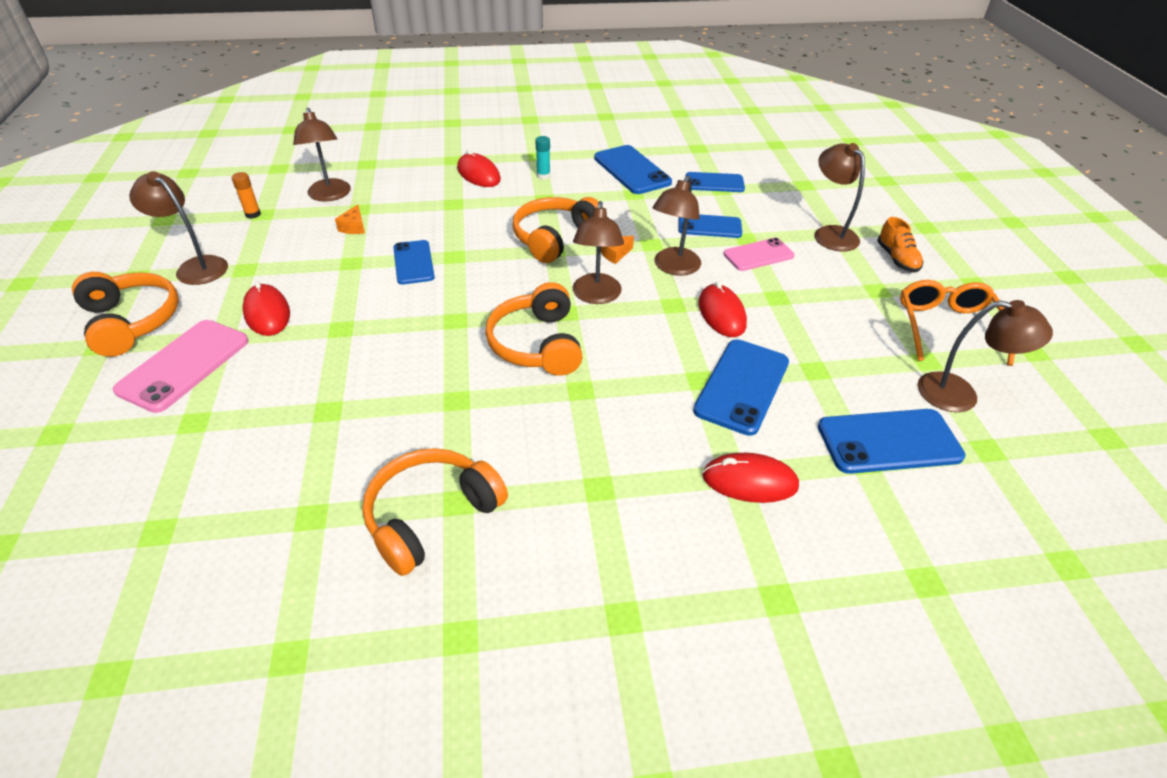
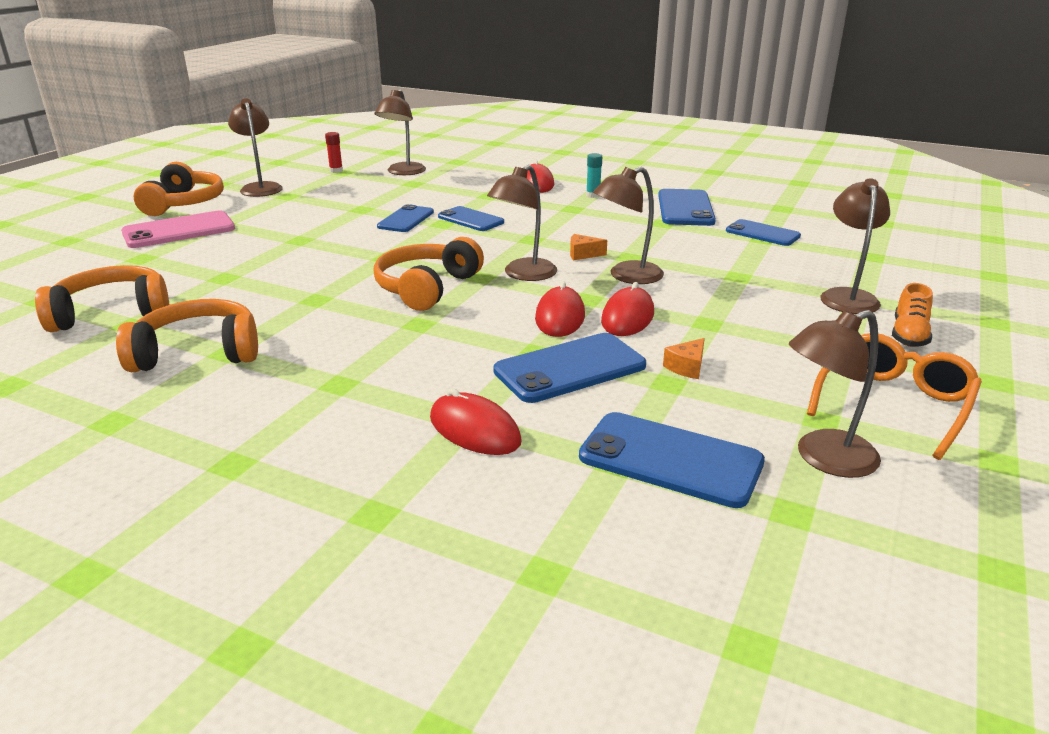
camera: 35 degrees right, 15 degrees down
(253, 214) = (336, 171): orange glue stick -> red glue stick
(267, 313) = (266, 220): red mouse -> red mouse (560, 317)
(354, 227) = (393, 192): orange cheese -> orange cheese (687, 367)
(555, 238) = (543, 232): orange headphones -> orange headphones (112, 313)
(709, 226) = (709, 260): blue phone -> blue phone (471, 219)
(758, 255) = (733, 290): pink phone -> none
(960, 395) = (824, 459): brown lamp -> brown lamp turned 105 degrees clockwise

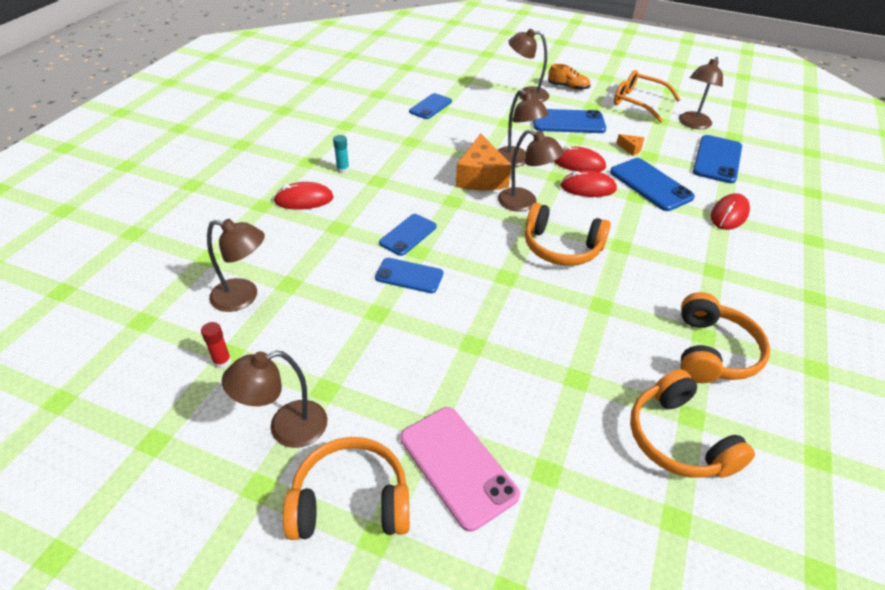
camera: 95 degrees left, 15 degrees up
(198, 352) = (713, 352): orange headphones -> orange headphones turned 150 degrees counterclockwise
(583, 254) = (481, 177): orange cheese -> orange cheese, size x2.28
(685, 208) = (378, 130): blue phone -> blue phone (568, 122)
(824, 459) = (692, 124): brown lamp -> brown lamp turned 60 degrees clockwise

